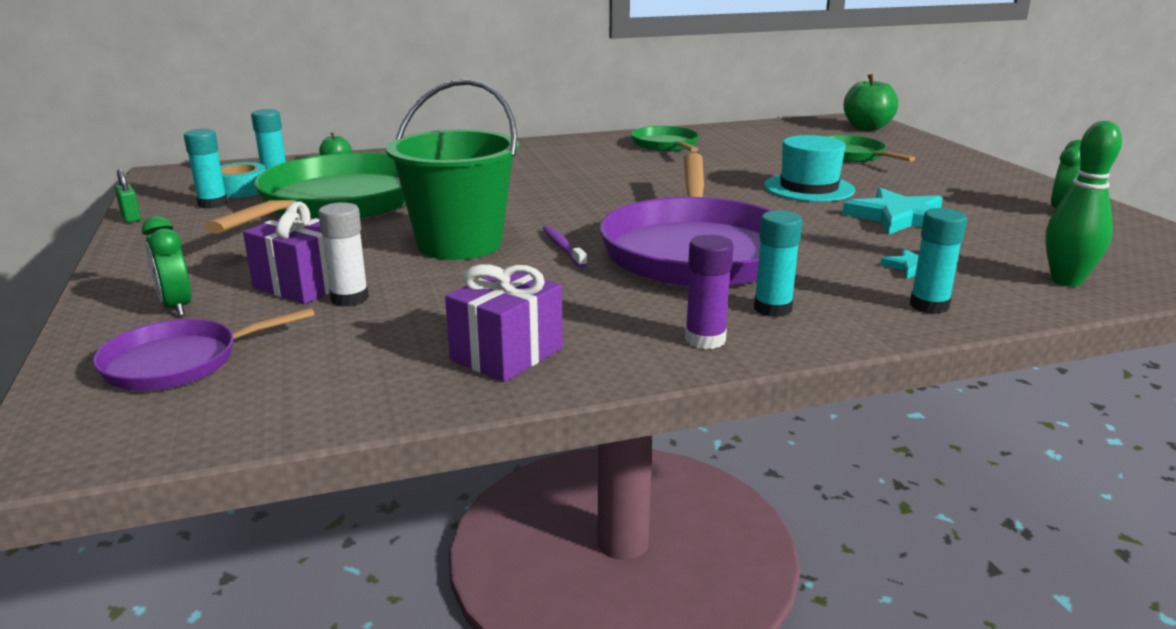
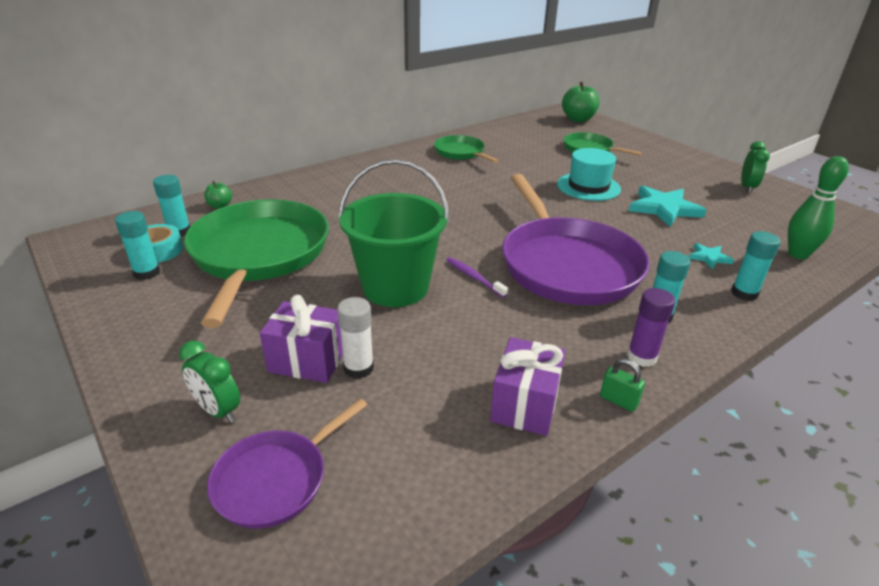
camera: 20 degrees left, 10 degrees up
(131, 217) = (81, 303): green padlock -> green padlock (618, 401)

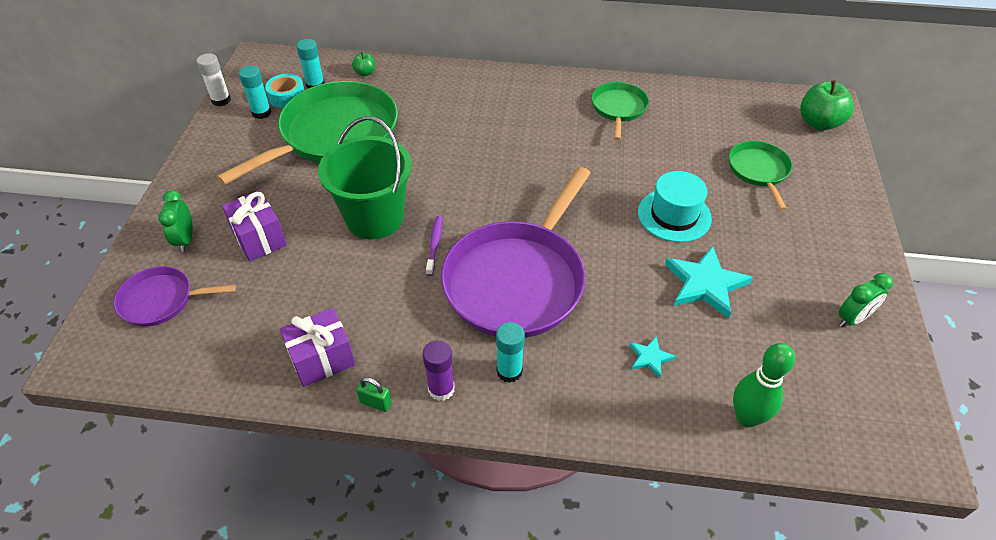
camera: 45 degrees right, 15 degrees up
(358, 368) = (276, 264): white glue stick -> white glue stick (221, 100)
(618, 401) = (375, 403): green padlock -> green padlock turned 60 degrees counterclockwise
(744, 293) = (615, 408): turquoise glue stick -> none

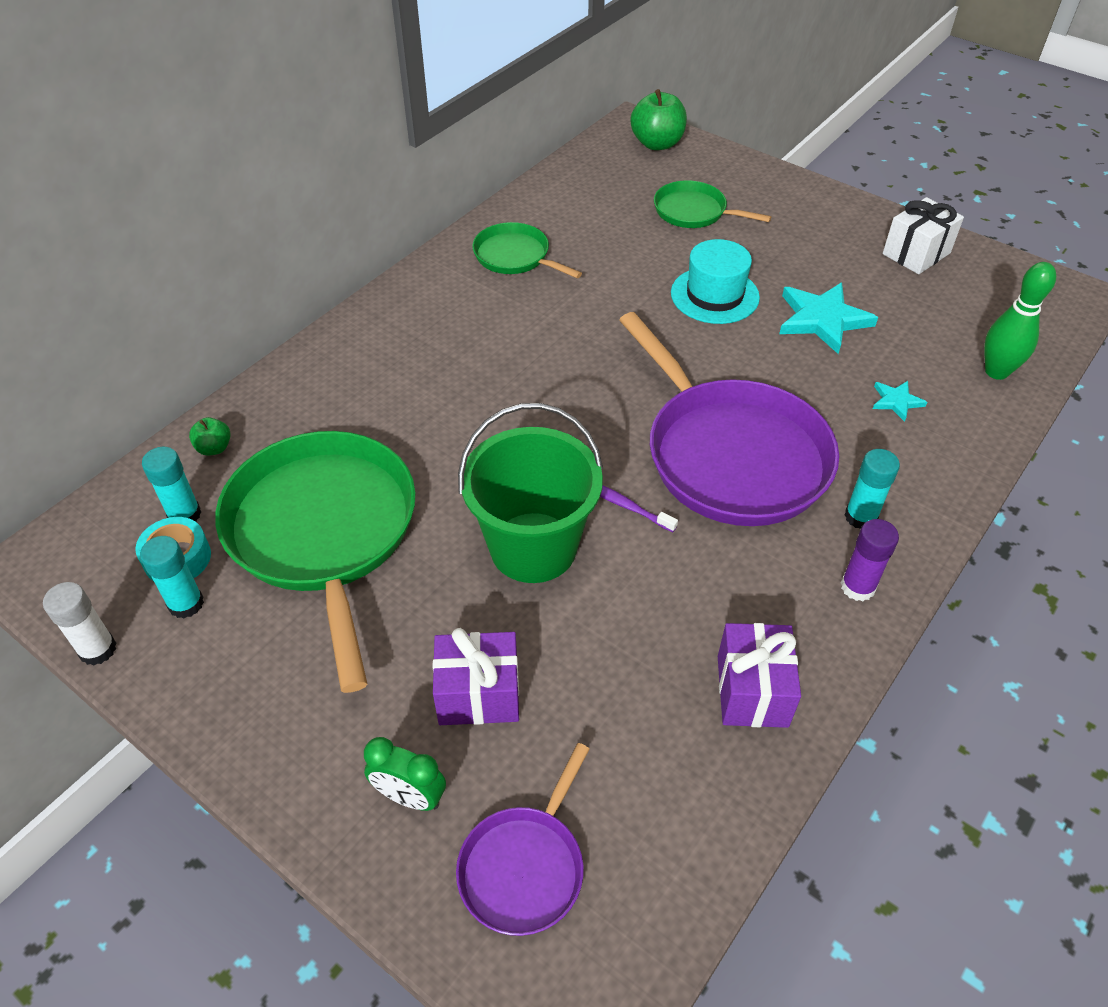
camera: 60 degrees left, 0 degrees up
(375, 403) = (849, 658): green padlock -> none
(853, 318) = (916, 253): green clock -> white gift

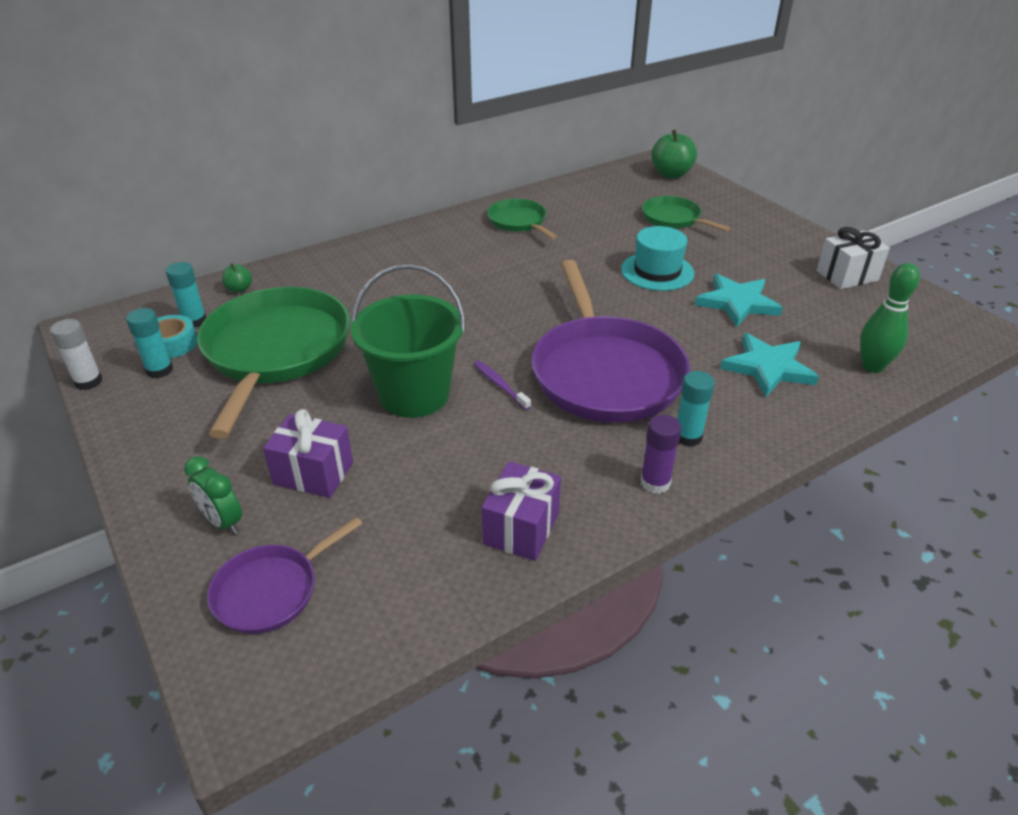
camera: 20 degrees right, 10 degrees down
(896, 401) = (768, 368): turquoise star -> turquoise star, size x1.97

